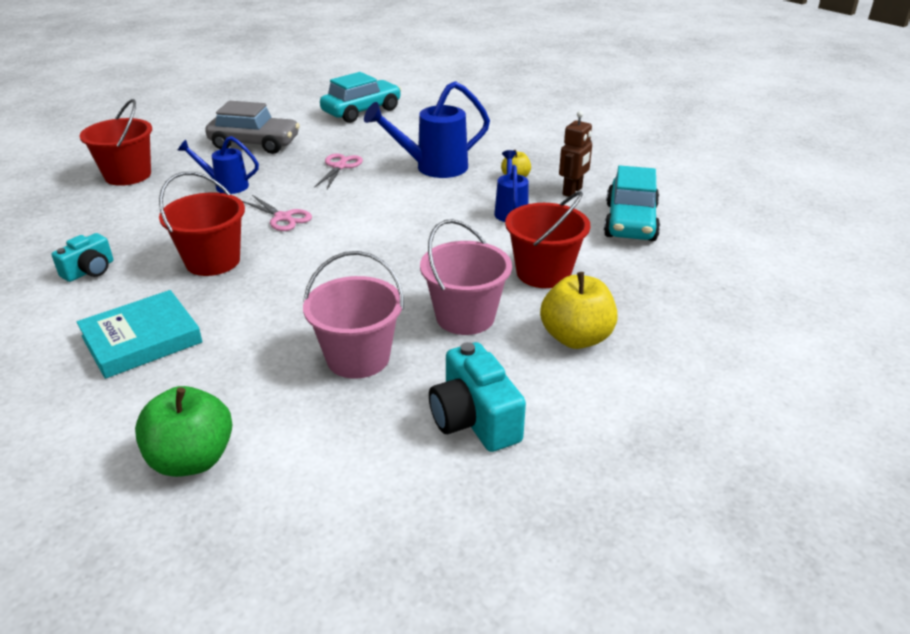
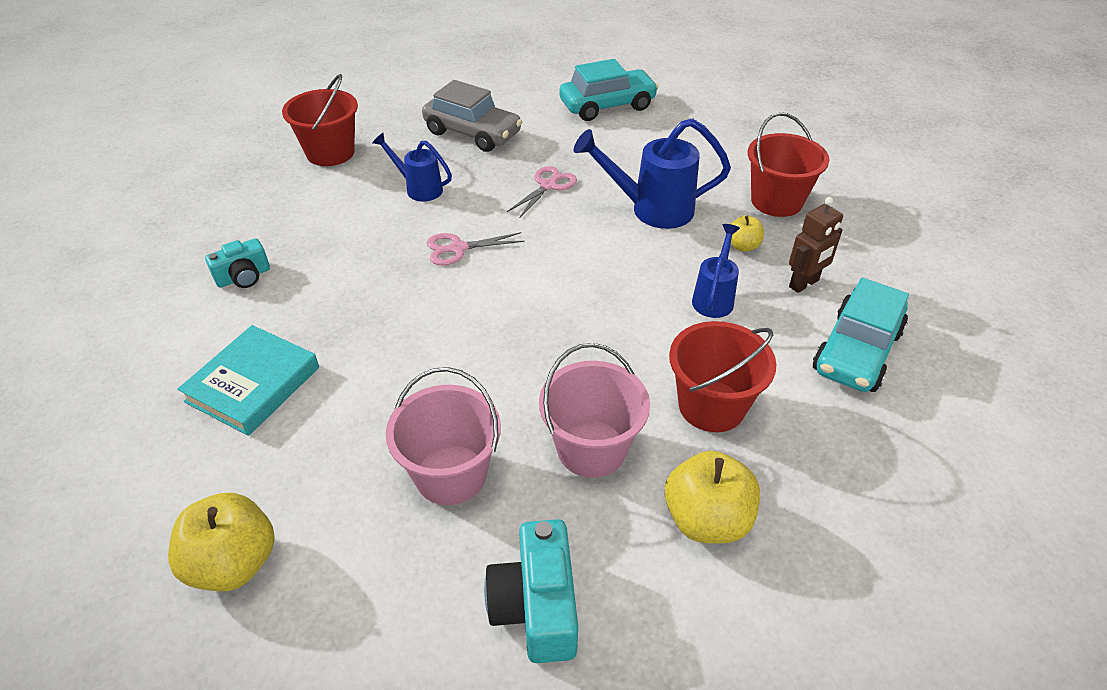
camera: 20 degrees right, 10 degrees up
(142, 339) = (253, 384): turquoise book -> turquoise book turned 45 degrees counterclockwise
(192, 459) = (234, 563): green apple -> yellow apple
(213, 261) = (362, 294): red bucket -> red bucket (776, 201)
(283, 218) = (458, 248): pink scissors -> pink scissors turned 105 degrees clockwise

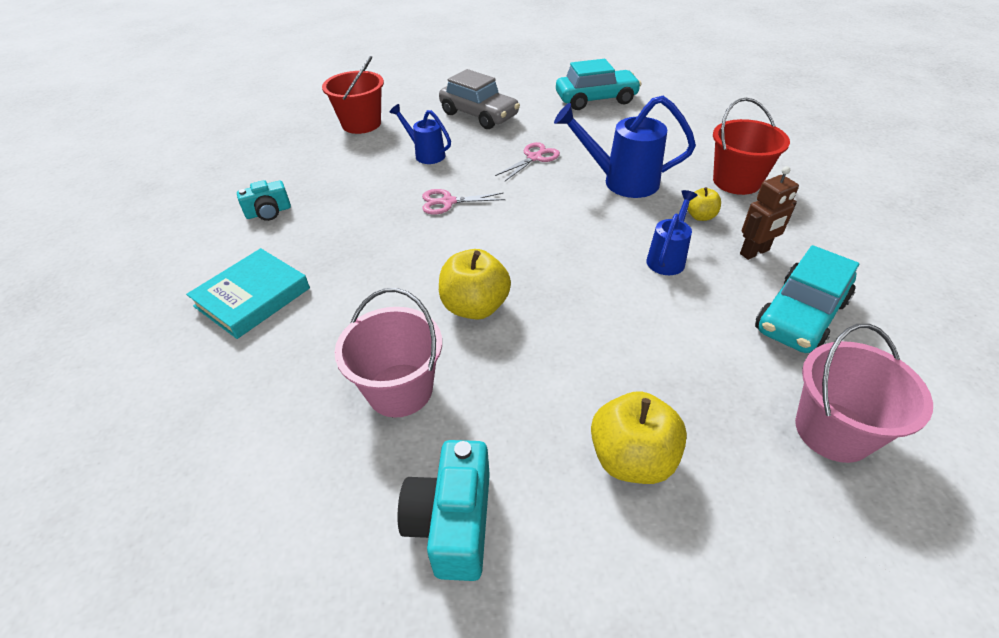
camera: 10 degrees right, 0 degrees up
(234, 563) = (194, 447): yellow apple -> yellow apple (475, 307)
(591, 448) = (532, 380): pink bucket -> pink bucket (833, 431)
(711, 406) = (652, 352): red bucket -> none

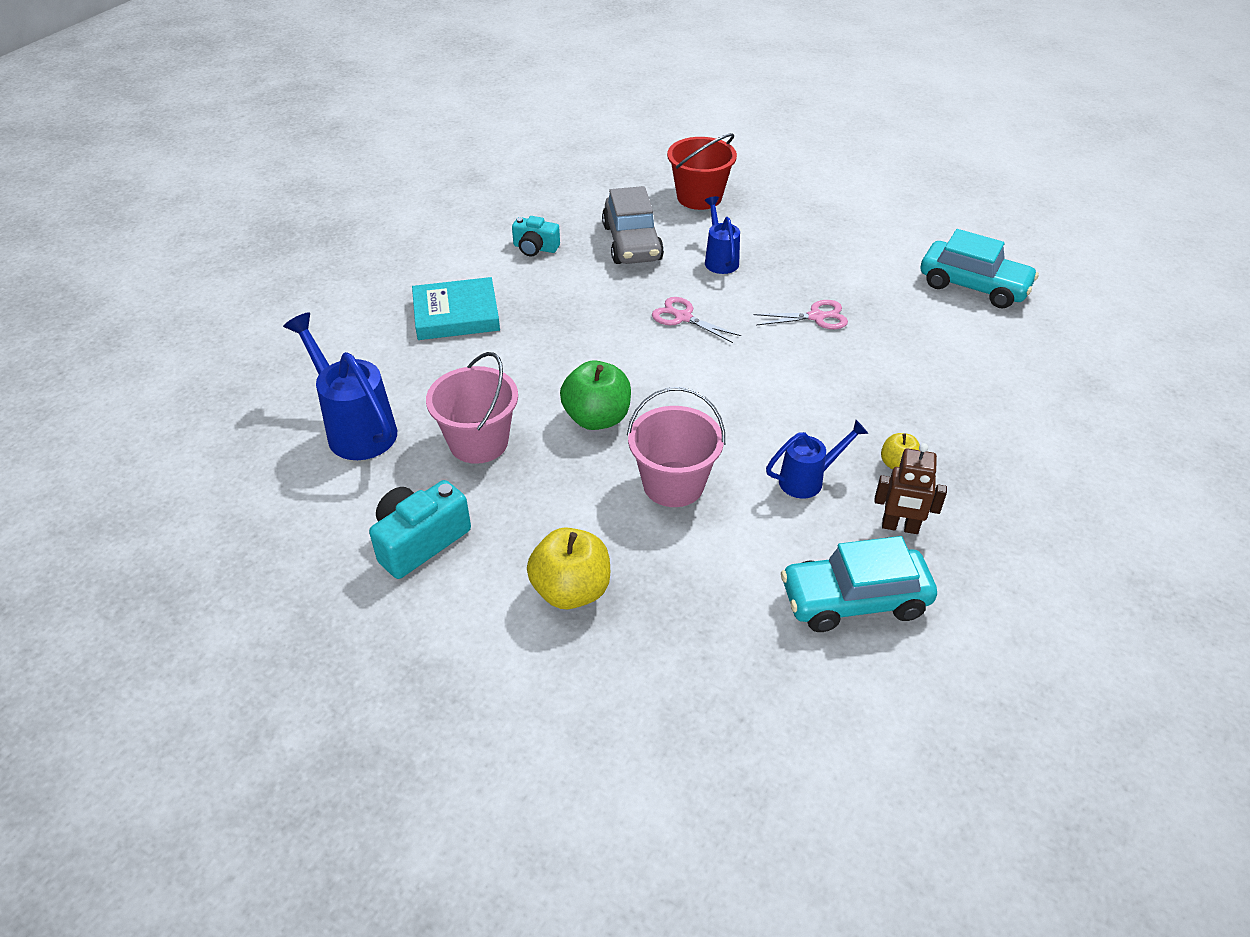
camera: 40 degrees right, 0 degrees up
(475, 307) = (597, 418): yellow apple -> green apple
(479, 115) = (822, 242): grey car -> grey car (632, 243)
(621, 182) = (868, 387): blue watering can -> blue watering can (355, 428)
(736, 181) = (993, 456): red bucket -> none
(833, 431) = (742, 685): pink bucket -> pink bucket (673, 484)

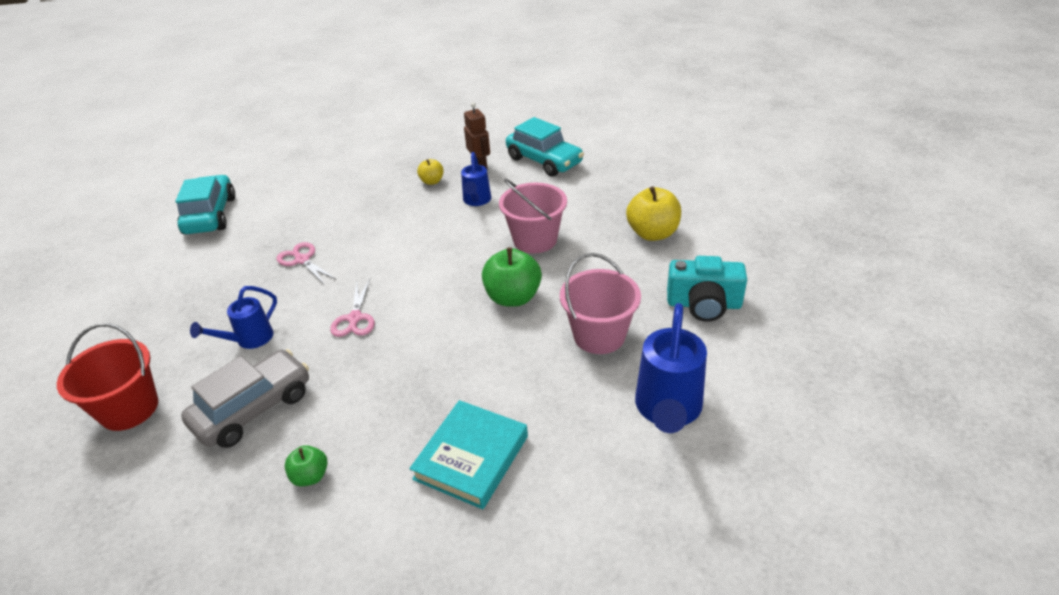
camera: 125 degrees left, 5 degrees down
(456, 314) = (471, 457): turquoise book -> turquoise book turned 75 degrees clockwise
(535, 248) = (310, 476): turquoise camera -> green apple
(808, 480) = (476, 201): blue watering can -> blue watering can turned 120 degrees counterclockwise

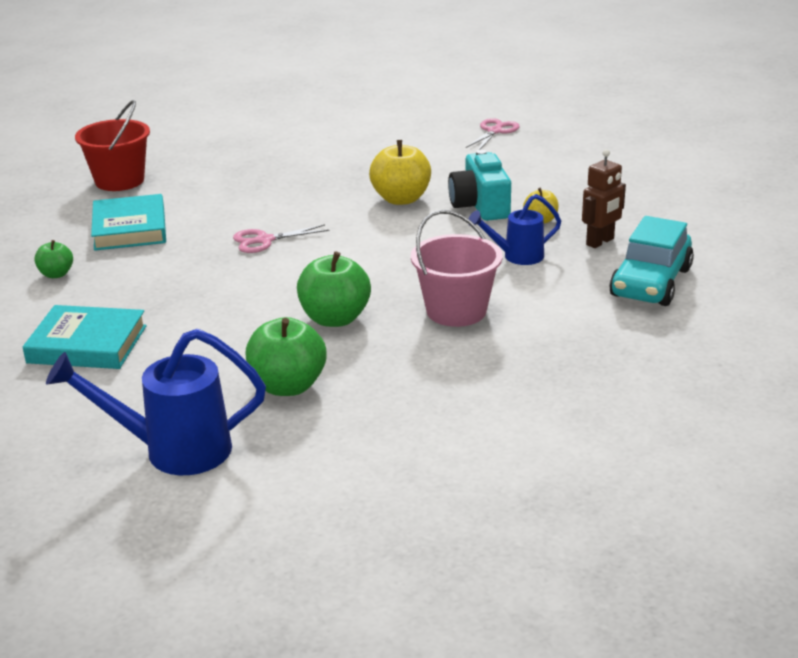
camera: 70 degrees right, 10 degrees down
(210, 215) = (396, 128): turquoise car -> none
(249, 340) = (216, 201): blue watering can -> none
(253, 408) = (130, 228): grey car -> turquoise book
(302, 260) = (346, 190): pink scissors -> pink scissors (495, 131)
(599, 335) = (288, 386): pink bucket -> green apple
(652, 233) = (522, 395): yellow apple -> yellow apple (401, 199)
(704, 304) = (379, 456): turquoise camera -> turquoise camera (480, 206)

